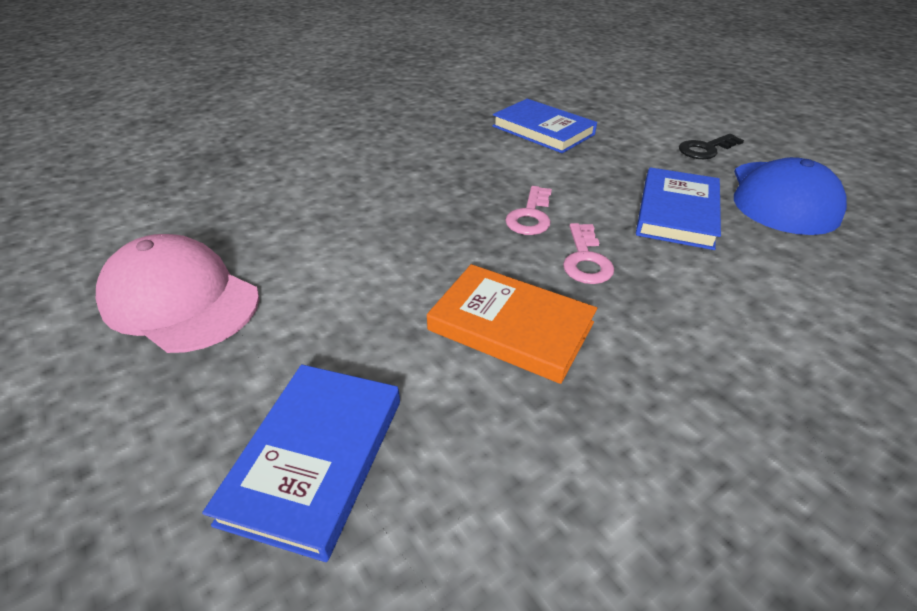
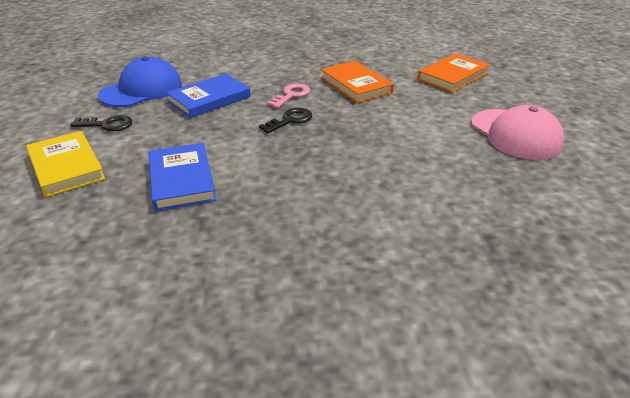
camera: 150 degrees left, 5 degrees down
(315, 458) = (453, 76): blue book -> orange book
(530, 216) = (290, 120): pink key -> black key
(649, 113) = (66, 167): none -> yellow book

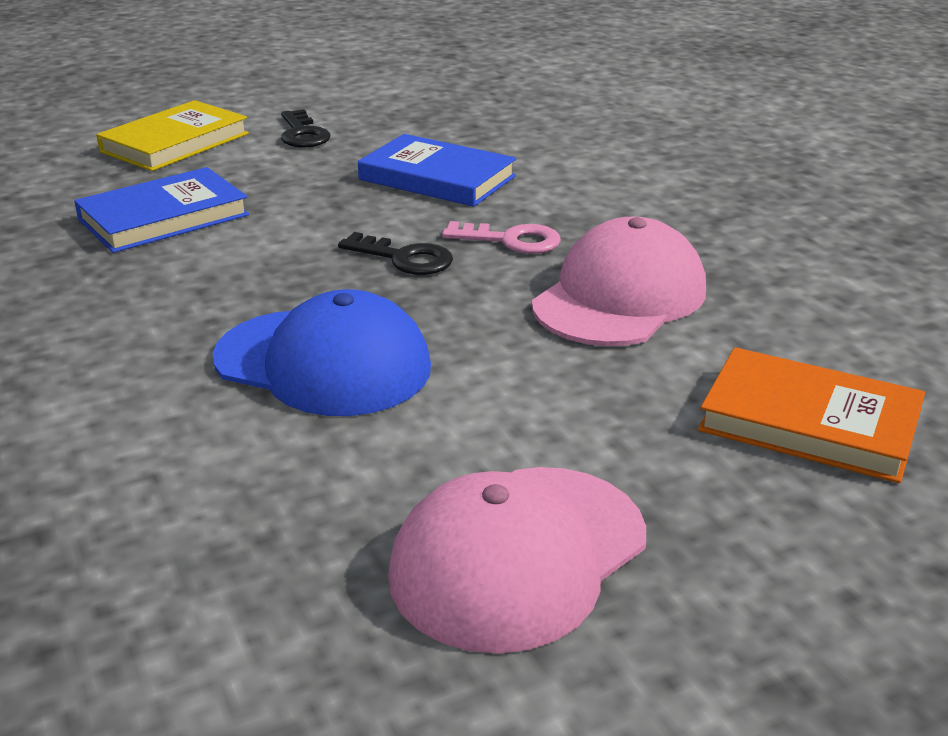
camera: 70 degrees right, 5 degrees down
(141, 89) = (432, 125): blue cap -> blue cap (323, 363)
(356, 85) = (620, 297): orange book -> pink cap

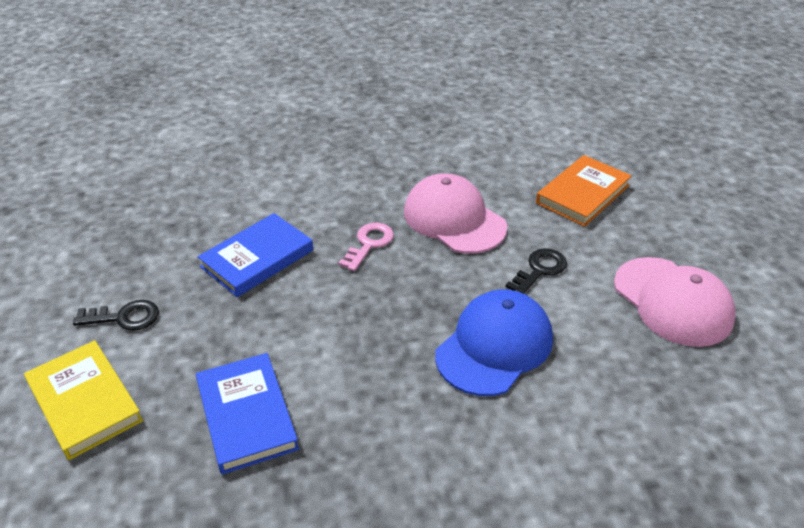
camera: 75 degrees left, 10 degrees up
(404, 258) = (374, 293): black key -> black key (539, 270)

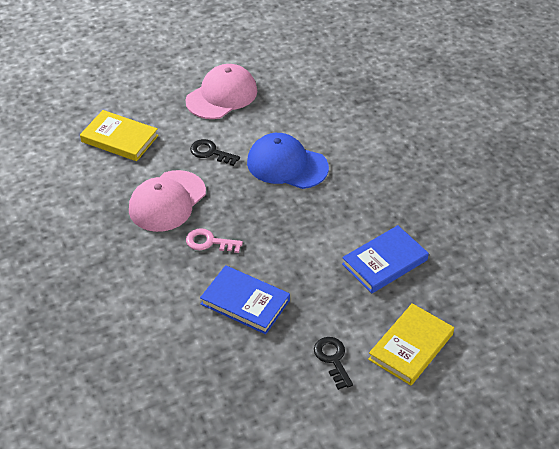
camera: 105 degrees left, 5 degrees up
(583, 194) = (119, 138): orange book -> yellow book

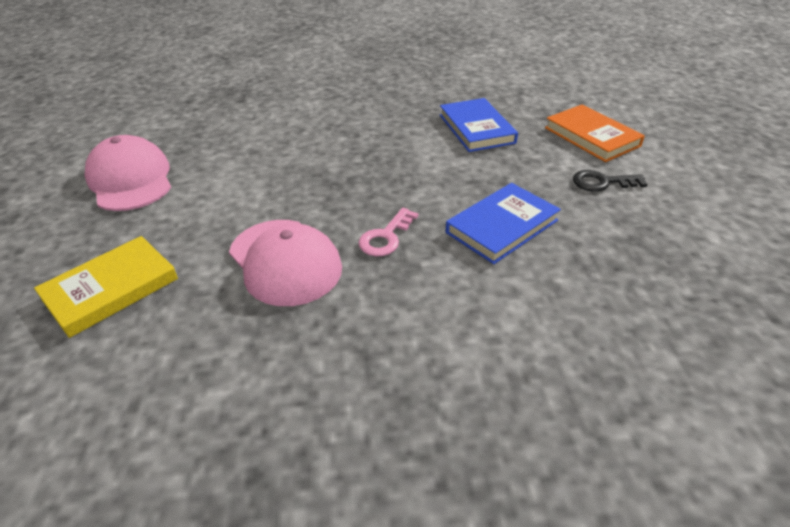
camera: 70 degrees left, 5 degrees down
(210, 152) = (225, 207): black key -> none
(287, 165) = (296, 157): blue cap -> none
(411, 347) = (591, 137): yellow book -> orange book

